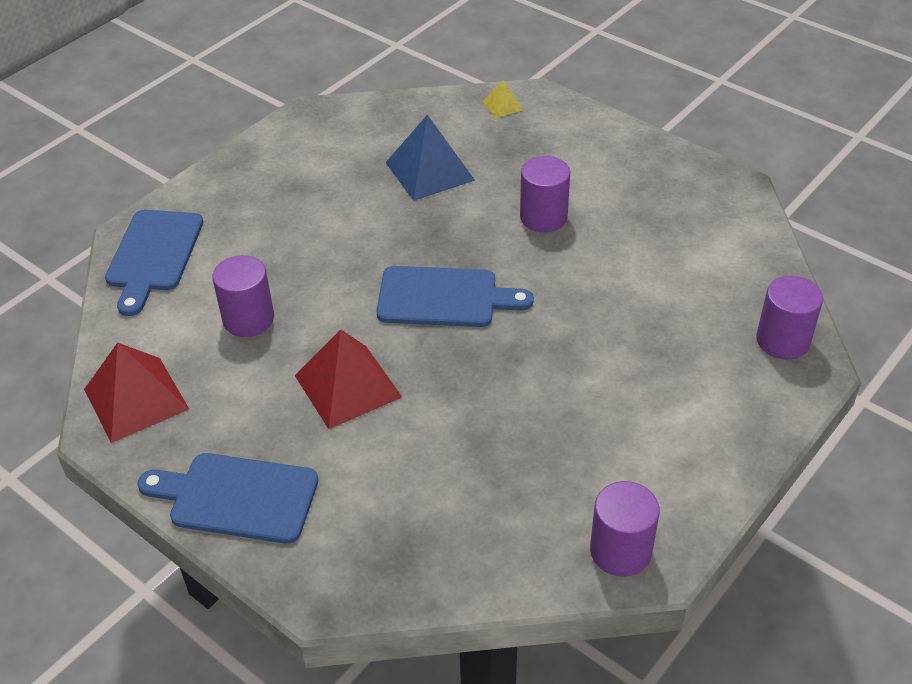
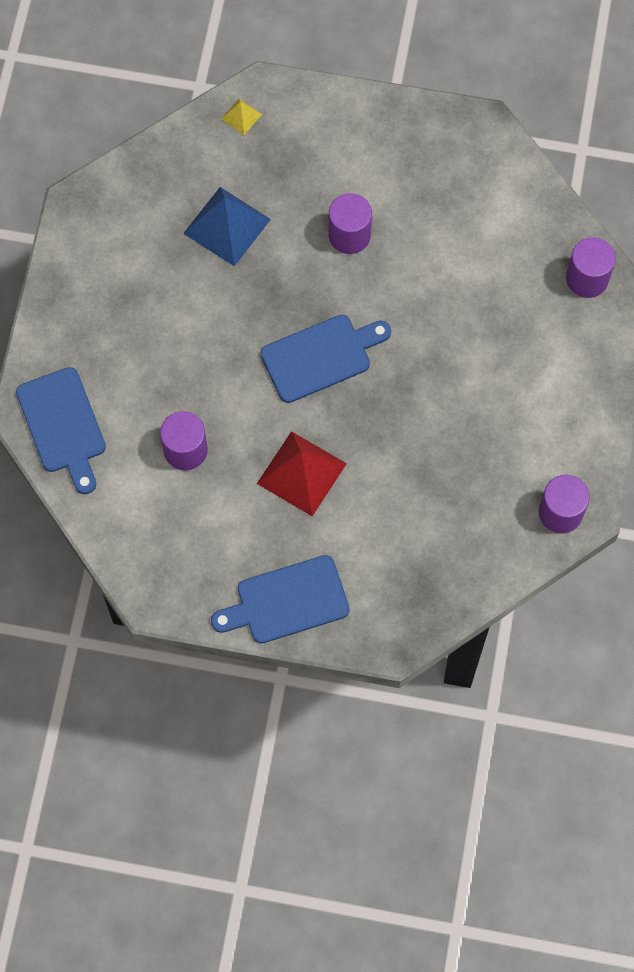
camera: 30 degrees left, 25 degrees up
(136, 399) = (155, 561): red pyramid -> none

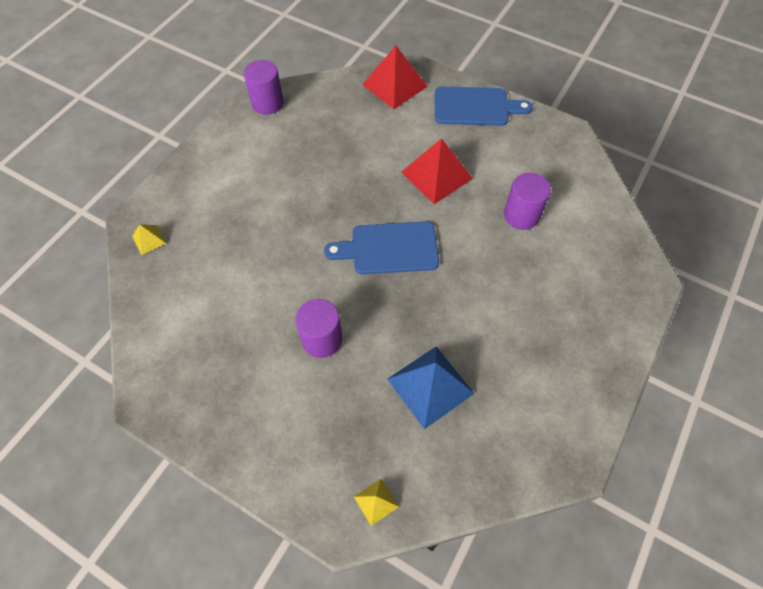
camera: 160 degrees left, 10 degrees down
(63, 425) = (620, 262): blue cutting board -> none
(407, 603) = (394, 85): none -> red pyramid
(587, 279) = (149, 239): purple cylinder -> yellow pyramid

